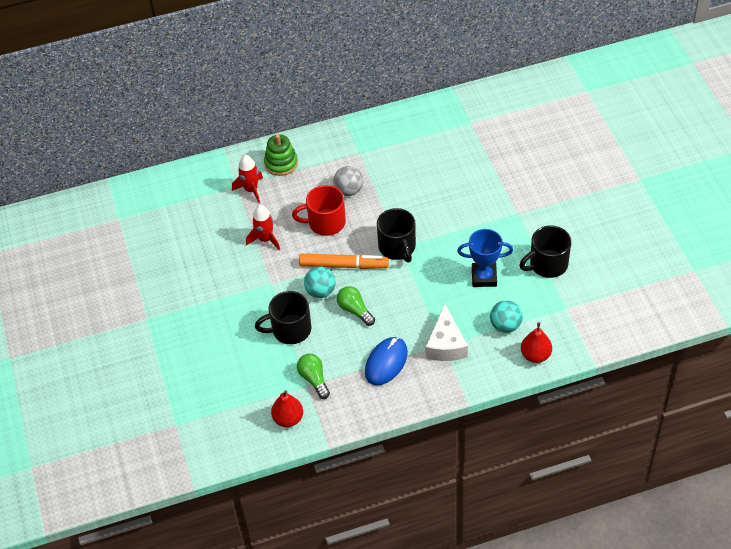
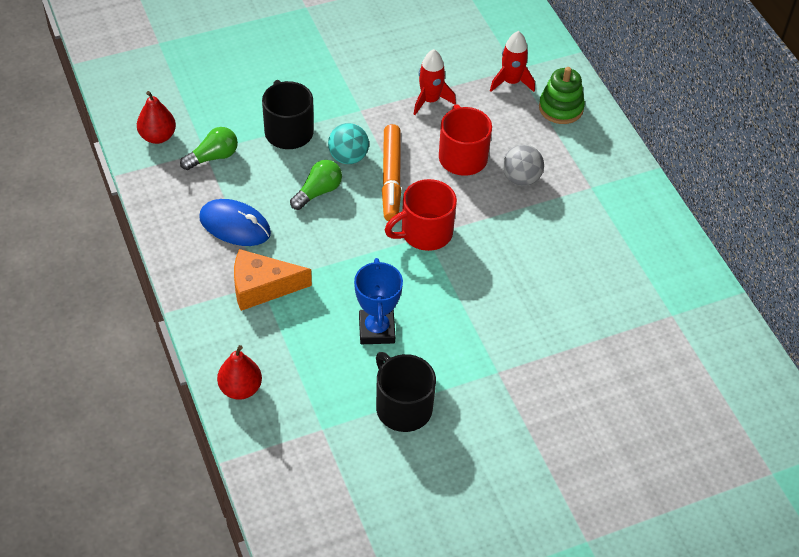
camera: 80 degrees right, 0 degrees up
(397, 247) = (425, 233): black mug -> red mug
(445, 344) = (262, 287): white cheese -> orange cheese
(505, 325) = (292, 354): turquoise ball -> none

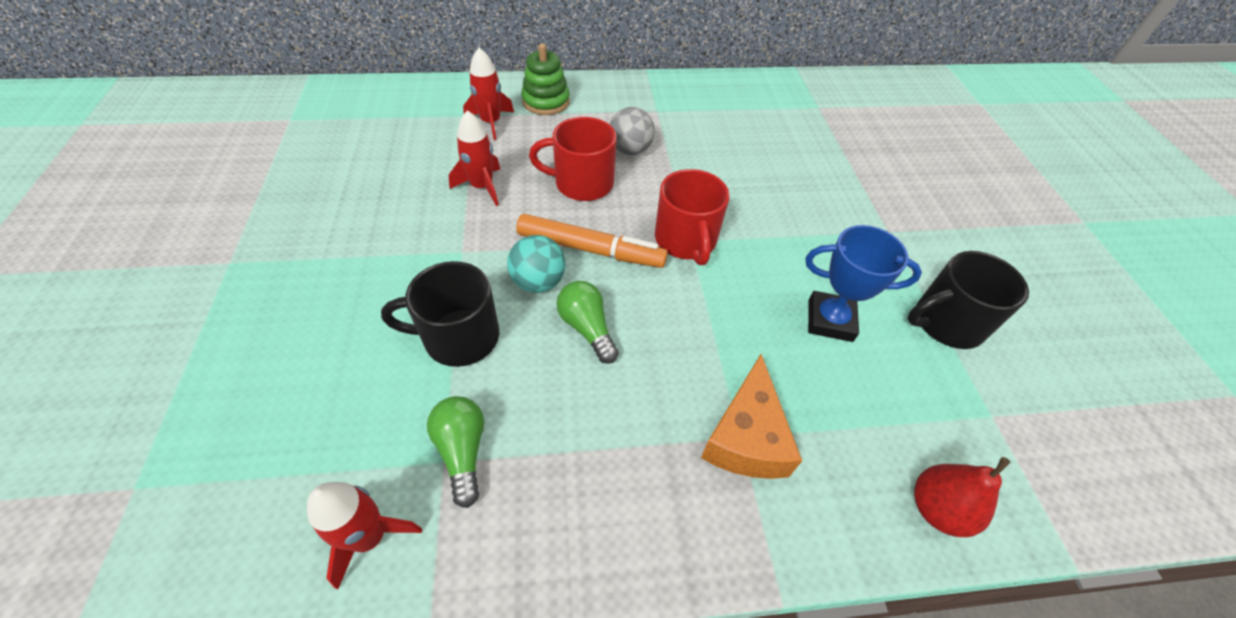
camera: 75 degrees left, 0 degrees up
(158, 136) = (369, 537): red pear -> red rocket
(235, 225) = (618, 449): blue mouse -> none

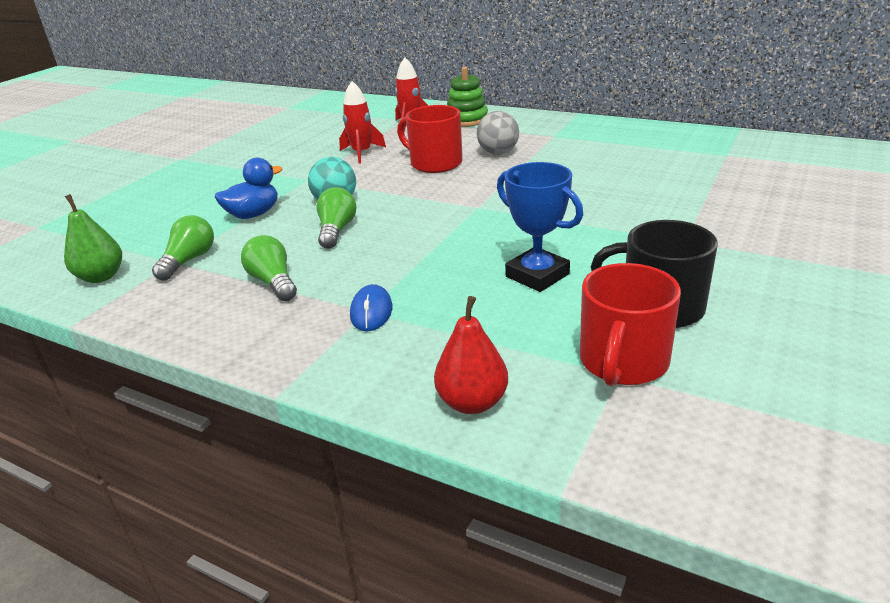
camera: 40 degrees right, 20 degrees down
(369, 537) = (101, 277): red rocket -> green pear
(459, 337) = (253, 214): black mug -> blue duck
(590, 249) = (394, 195): orange marker -> none
(605, 441) = (273, 282): none -> green light bulb
(686, 240) = (474, 206): red mug -> red mug (623, 362)
(746, 437) = (371, 312): orange cheese -> blue mouse

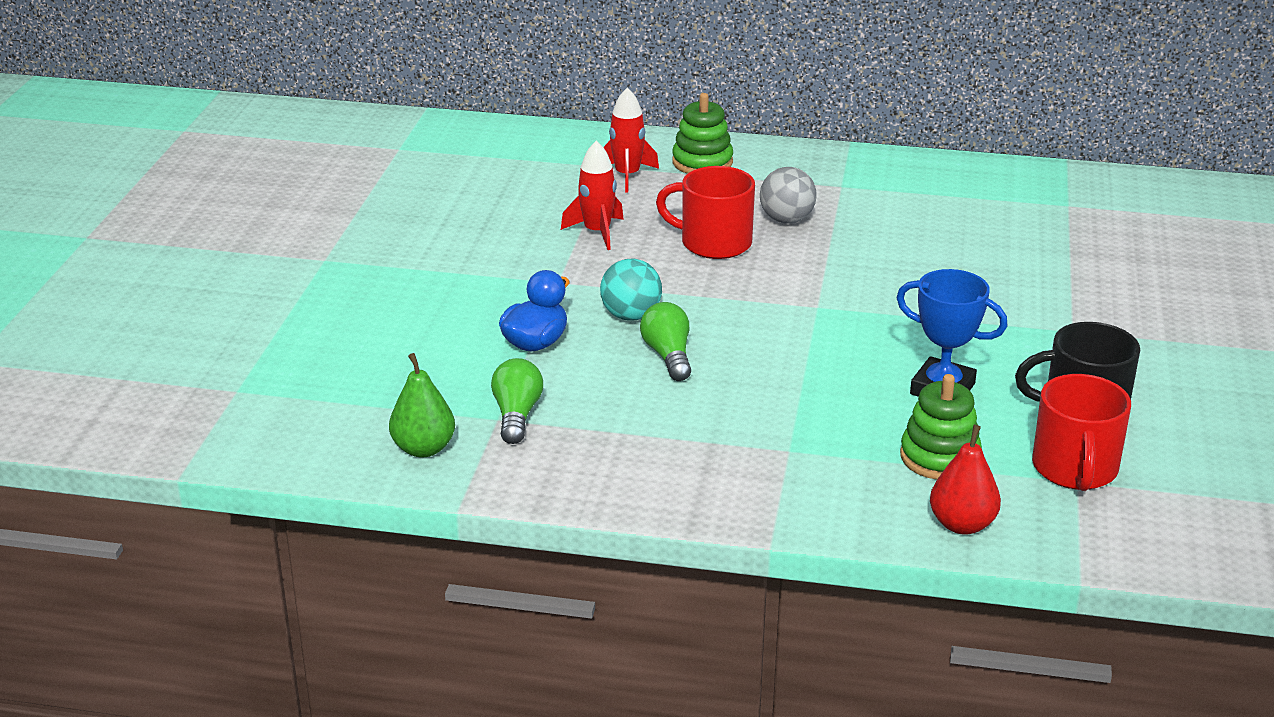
camera: 20 degrees left, 0 degrees up
(273, 282) = (652, 430): green light bulb -> none
(371, 312) = (795, 451): blue mouse -> none
(495, 333) = (939, 457): none -> green stacking toy

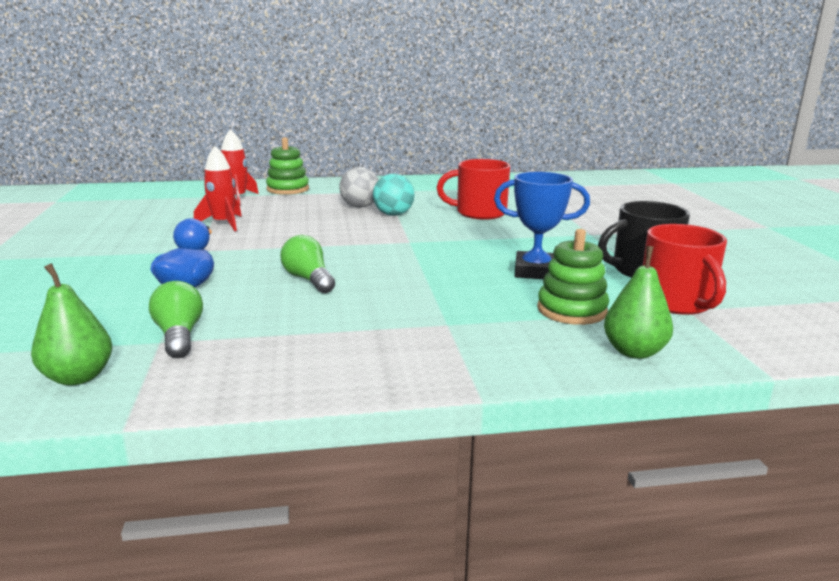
camera: 20 degrees left, 10 degrees down
(631, 316) = (267, 261): turquoise ball -> turquoise ball (393, 214)
(713, 243) = (314, 220): red mug -> red mug (479, 213)
(962, 524) = (634, 352): red pear -> green pear

